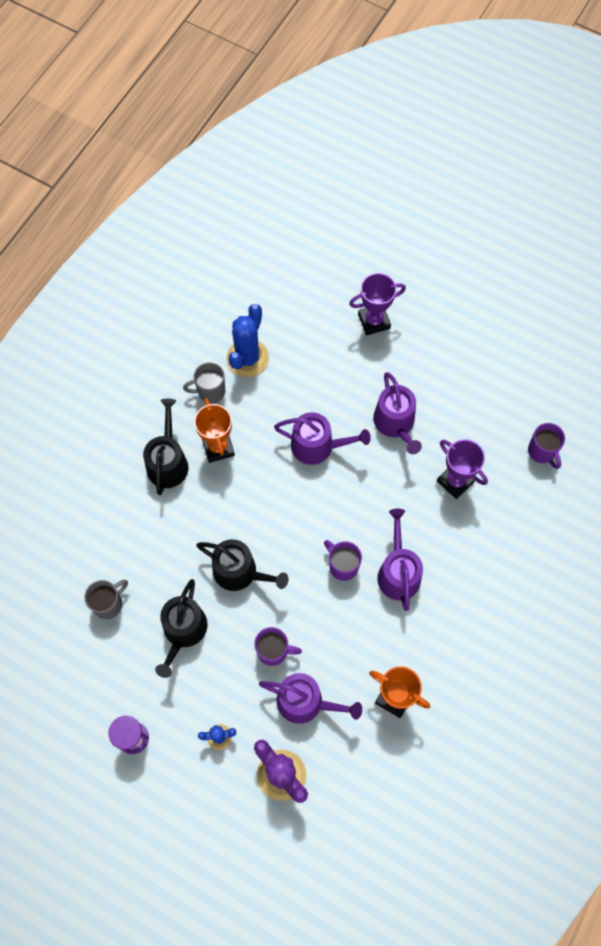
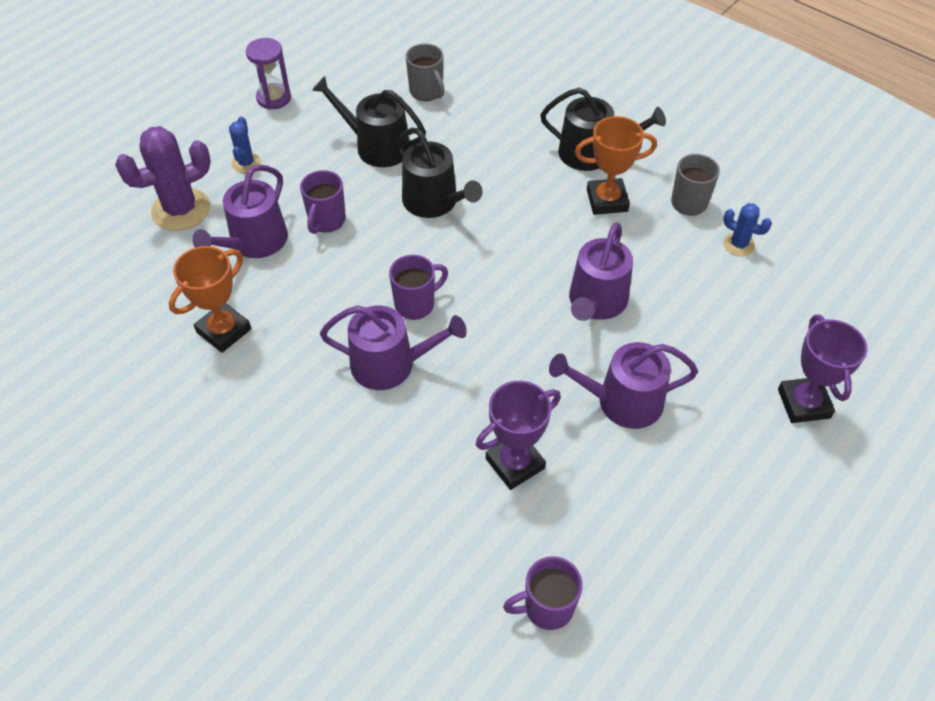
camera: 100 degrees right, 15 degrees down
(240, 572) = (434, 202): black watering can -> black watering can turned 75 degrees counterclockwise
(247, 358) = (738, 244): blue cactus -> blue cactus, size x0.52

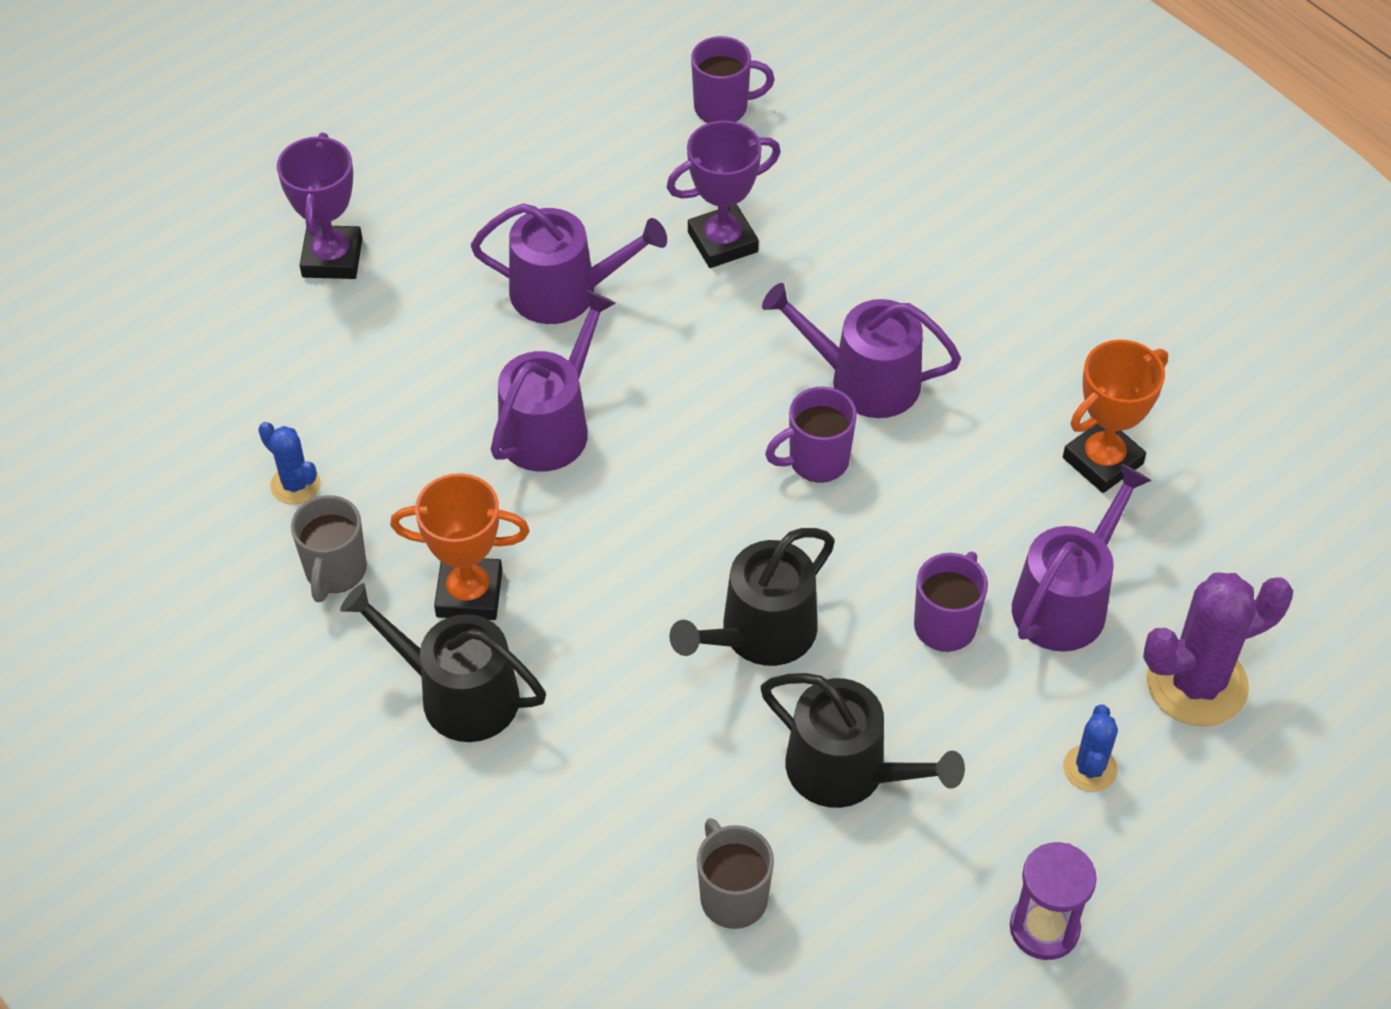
camera: 170 degrees left, 0 degrees up
(434, 202) = (760, 634): black watering can -> black watering can turned 105 degrees counterclockwise

